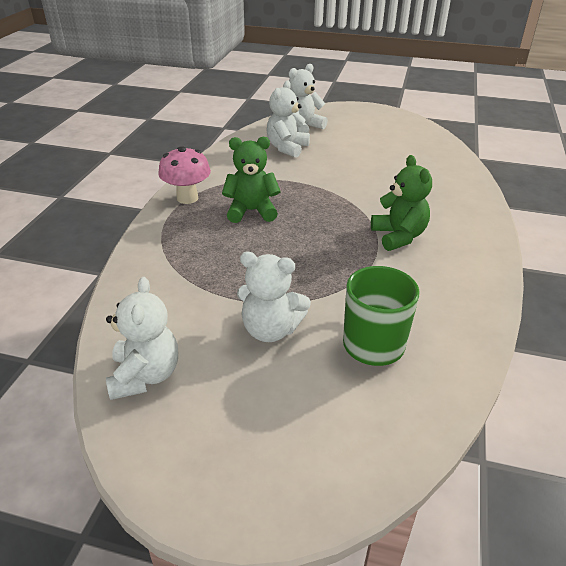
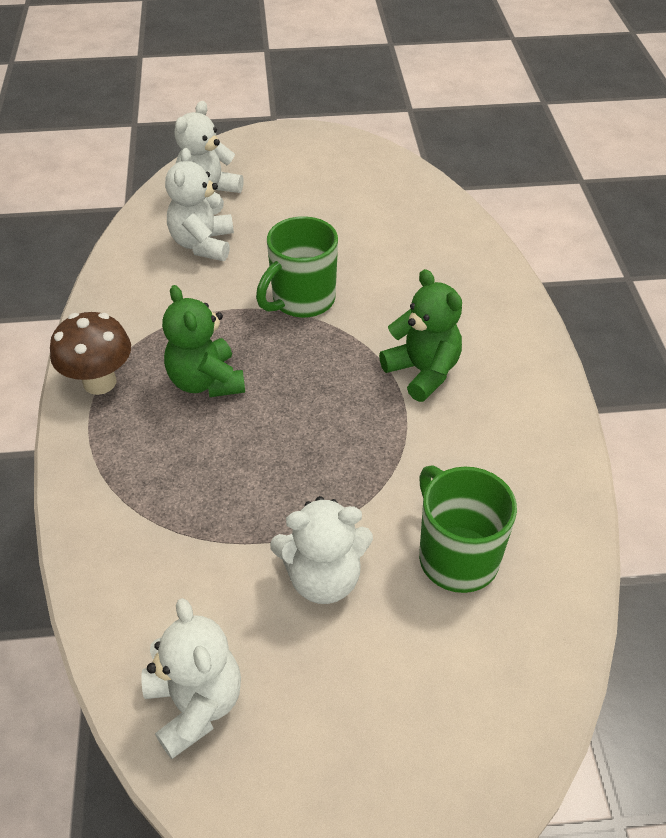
camera: 20 degrees left, 10 degrees up
(187, 198) = (99, 382): pink mushroom -> brown mushroom
(251, 211) = (206, 382): green teddy bear -> green teddy bear turned 90 degrees counterclockwise
(334, 185) = (302, 300): none -> green mug

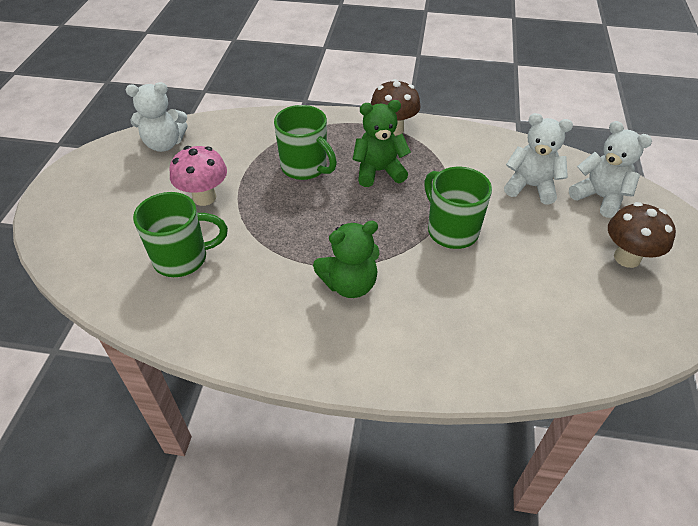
camera: 105 degrees right, 0 degrees up
(217, 466) = (305, 167): none -> green mug
(298, 180) = (627, 258): none -> brown mushroom
(323, 578) = (204, 197): white teddy bear -> pink mushroom

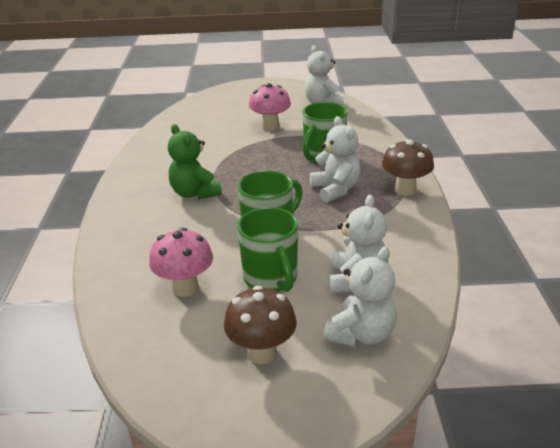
camera: 80 degrees right, 15 degrees down
(183, 258) = (208, 131): green mug -> green mug (271, 279)
(379, 171) = (335, 190): green teddy bear -> white teddy bear
(538, 304) = (185, 288): none -> pink mushroom

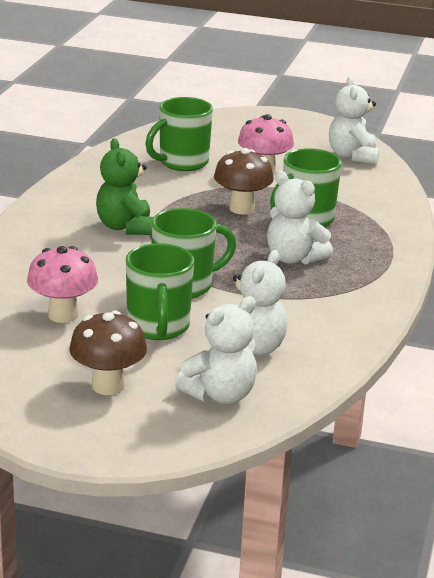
camera: 15 degrees right, 5 degrees down
(208, 132) = (182, 163): none -> green mug
(335, 190) = (294, 258): white teddy bear -> white teddy bear turned 135 degrees clockwise
(405, 190) = (379, 276): brown mushroom -> brown mushroom (242, 208)

